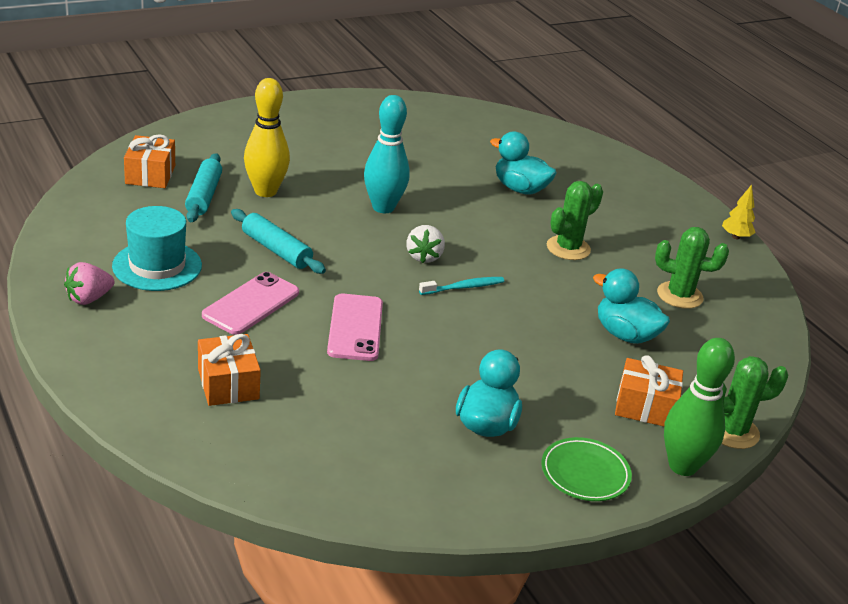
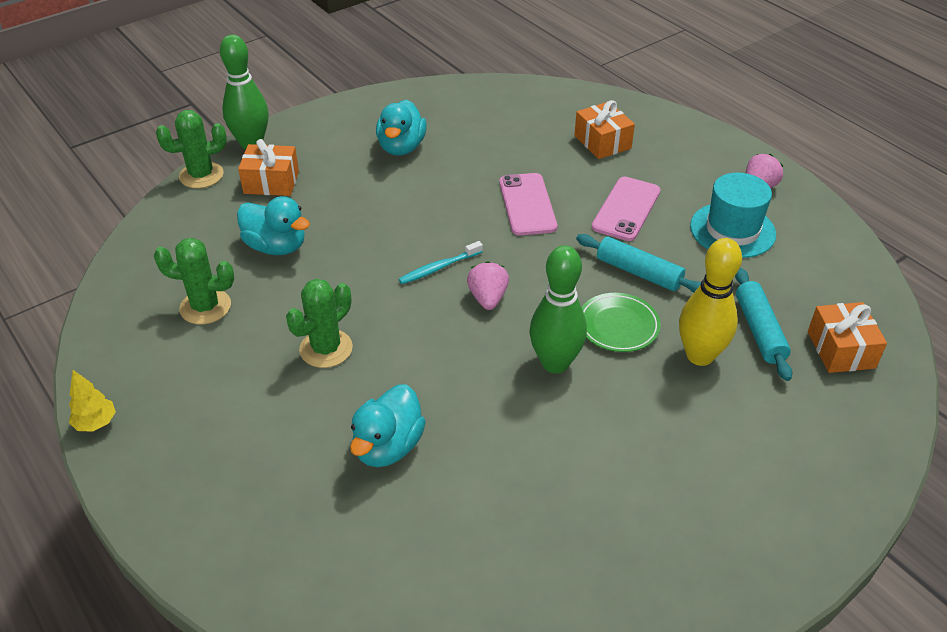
camera: 175 degrees right, 10 degrees up
(383, 207) = (555, 363): turquoise bowling pin -> green bowling pin
(424, 256) = (488, 298): white strawberry -> pink strawberry
(520, 189) = (388, 446): turquoise duck -> turquoise duck turned 90 degrees clockwise
(585, 473) = (327, 127): green plate -> green plate (618, 326)

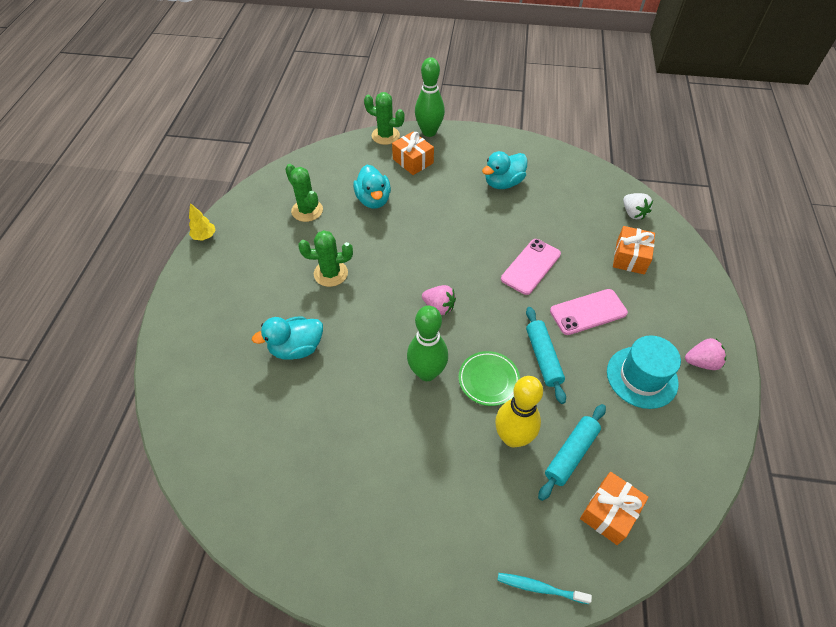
camera: 45 degrees right, 10 degrees up
(439, 268) = (435, 270): turquoise toothbrush -> turquoise toothbrush (540, 588)
(488, 298) = (439, 307): pink strawberry -> pink strawberry turned 75 degrees clockwise
(558, 104) = (633, 213): none -> white strawberry

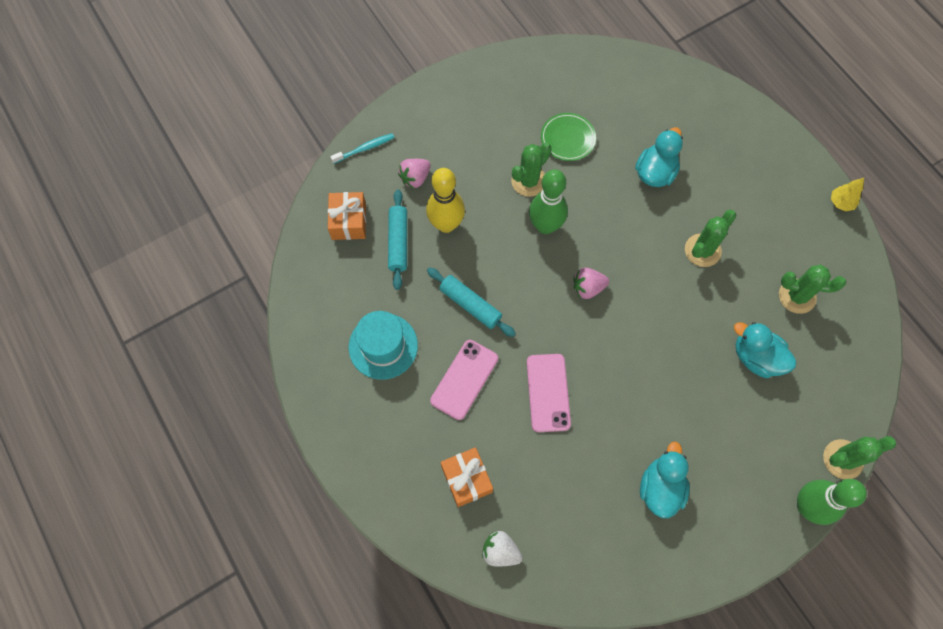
camera: 140 degrees right, 15 degrees up
(404, 420) = (529, 181): none -> green cactus
(413, 161) = (776, 443): orange gift -> none
(488, 380) = (496, 254): green plate -> green plate (567, 139)
(701, 362) = (342, 399): pink strawberry -> pink strawberry (415, 178)

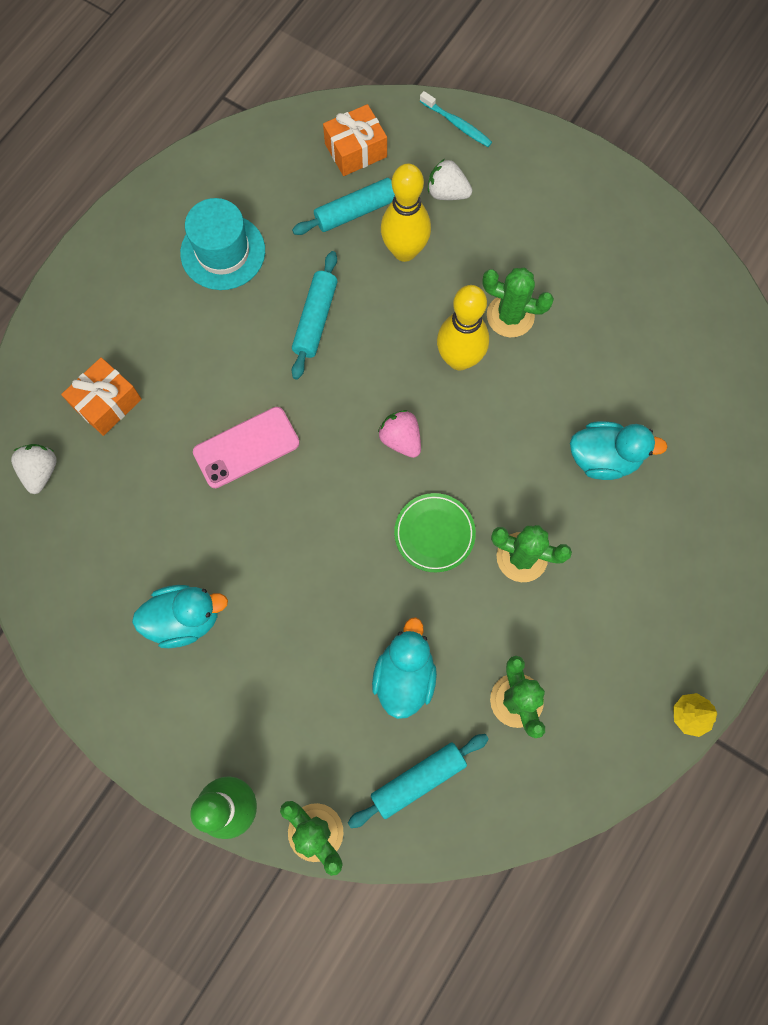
camera: 65 degrees right, 5 degrees up
(415, 178) = (447, 193): pink strawberry -> white strawberry
(464, 379) = (221, 352): pink phone -> none
(545, 226) = (459, 359): green bowling pin -> yellow bowling pin
(567, 139) = (594, 336): green plate -> green plate (434, 534)
(829, 379) = (418, 780): none -> turquoise rolling pin

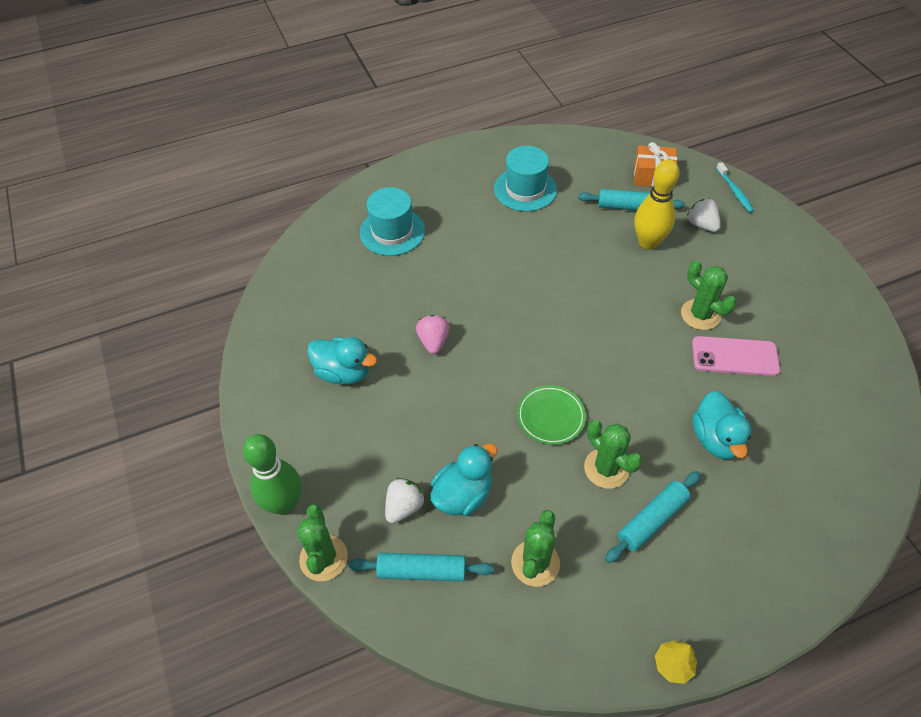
camera: 35 degrees right, 20 degrees down
(41, 471) = (324, 246): white strawberry -> white strawberry (404, 507)
(107, 403) = (392, 231): orange gift -> turquoise hat
(246, 447) = (459, 298): pink phone -> pink phone (734, 356)
(315, 319) = (559, 251): turquoise rolling pin -> turquoise rolling pin (652, 520)
(401, 439) = (567, 347): pink strawberry -> pink strawberry (433, 341)
(459, 359) = (644, 321): yellow bowling pin -> none
(603, 458) = (716, 439): turquoise duck -> turquoise duck turned 45 degrees clockwise

